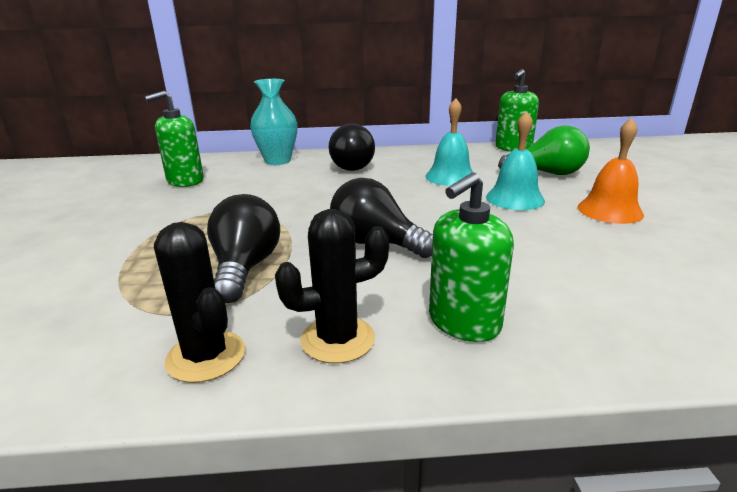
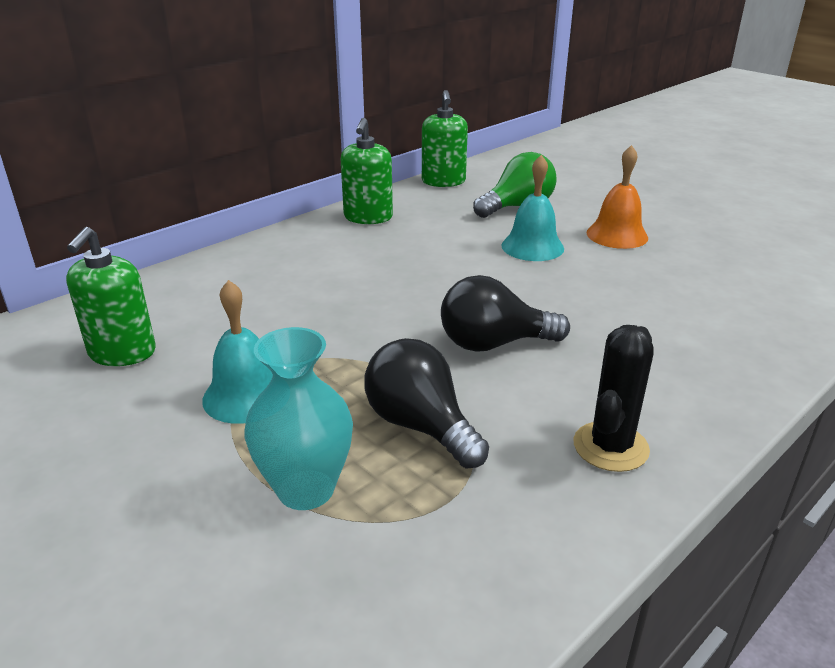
camera: 40 degrees left, 5 degrees up
(206, 356) = (542, 520): black cactus -> none
(277, 161) = (201, 278): turquoise vase -> turquoise vase (306, 489)
(353, 166) = (312, 256): black light bulb -> none
(450, 177) = (439, 238): turquoise bell -> turquoise bell (246, 395)
(464, 322) = (666, 385): green soap dispenser -> green soap dispenser (368, 217)

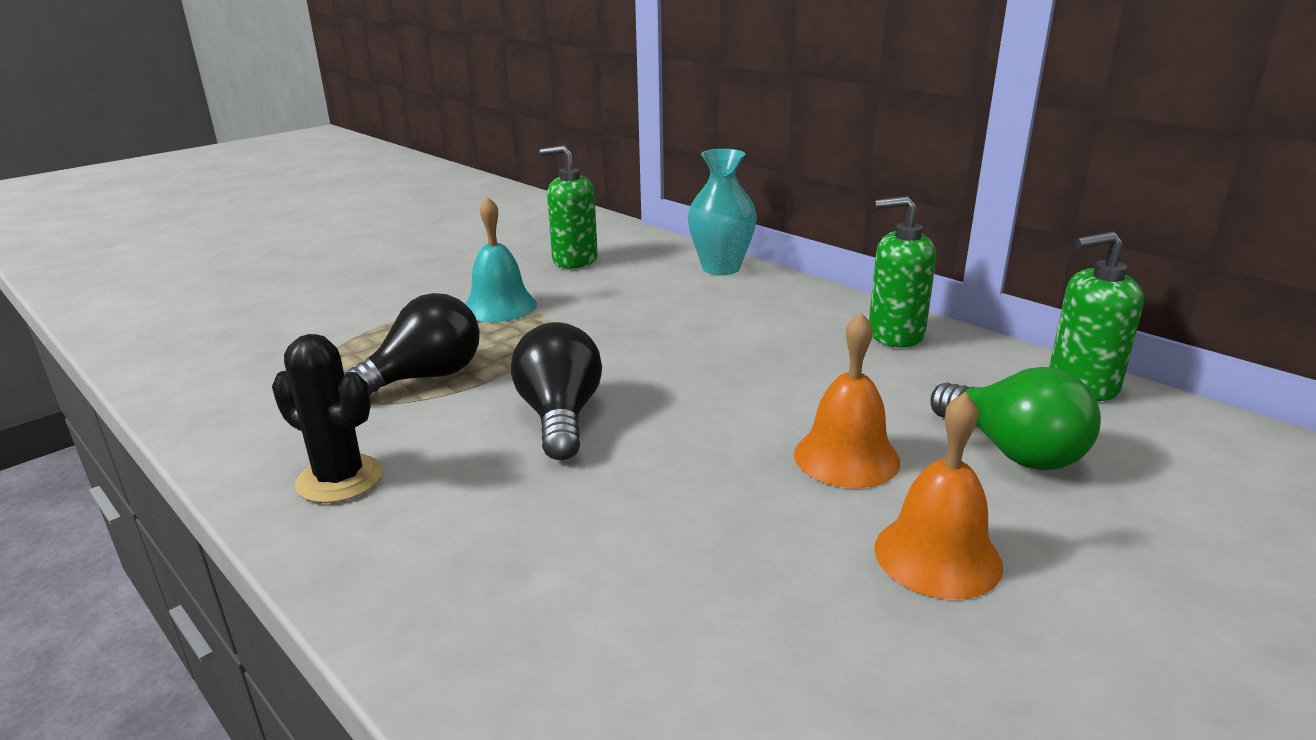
camera: 90 degrees right, 5 degrees down
(306, 489) = (369, 337): turquoise vase -> turquoise vase (721, 268)
(532, 247) = (846, 457): turquoise bell -> orange bell

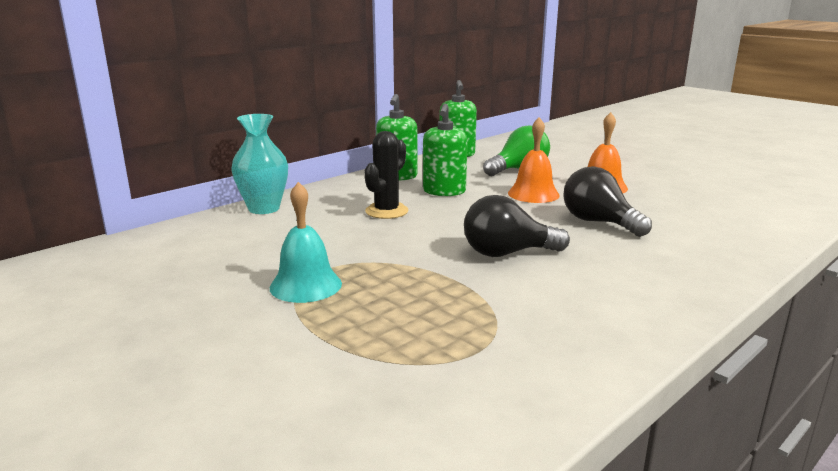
camera: 90 degrees left, 5 degrees down
(340, 479) = (610, 317): black cactus -> black cactus (386, 211)
(425, 378) = (451, 304): black light bulb -> black light bulb (598, 222)
(574, 260) = (201, 259): green soap dispenser -> green soap dispenser (444, 191)

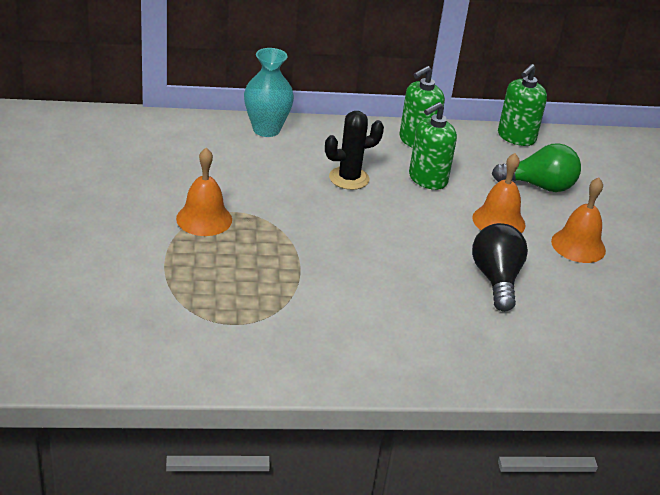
camera: 35 degrees right, 15 degrees up
(306, 285) = (204, 219): turquoise bell -> orange bell
(507, 253) = (371, 267): black light bulb -> none

